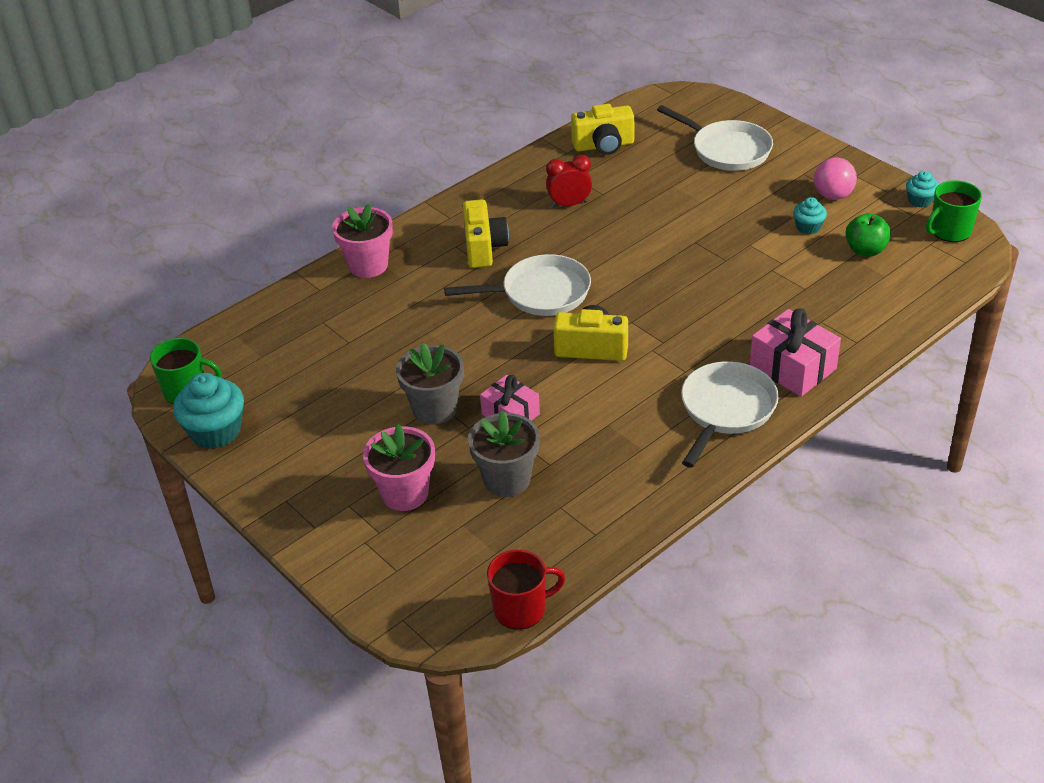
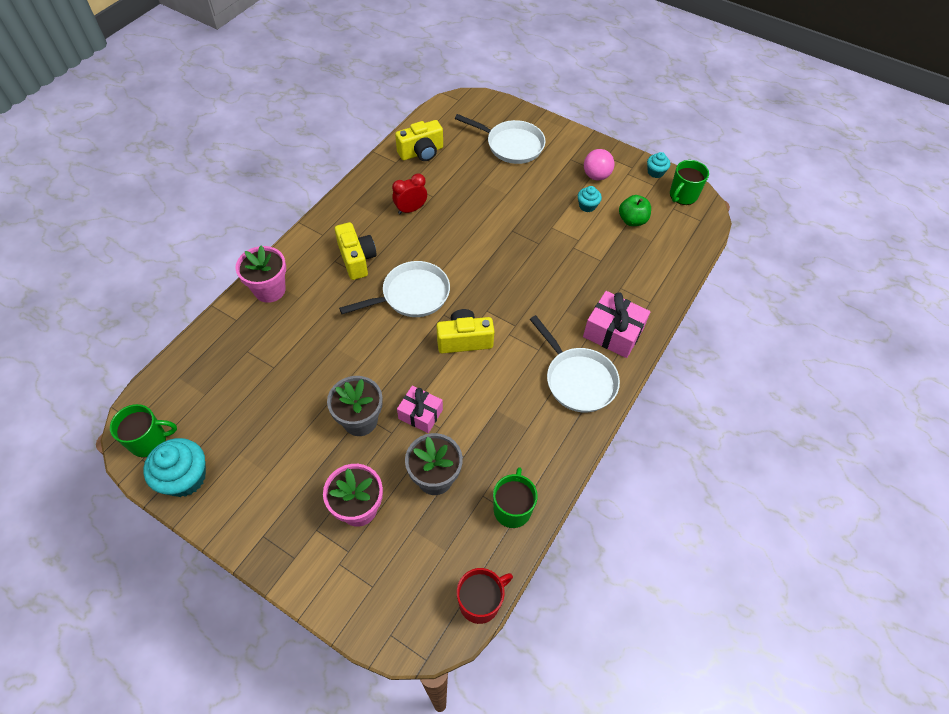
camera: 20 degrees left, 15 degrees up
(593, 526) = (512, 509): none -> green mug
(726, 410) = (577, 380): white pan -> white pan turned 135 degrees clockwise

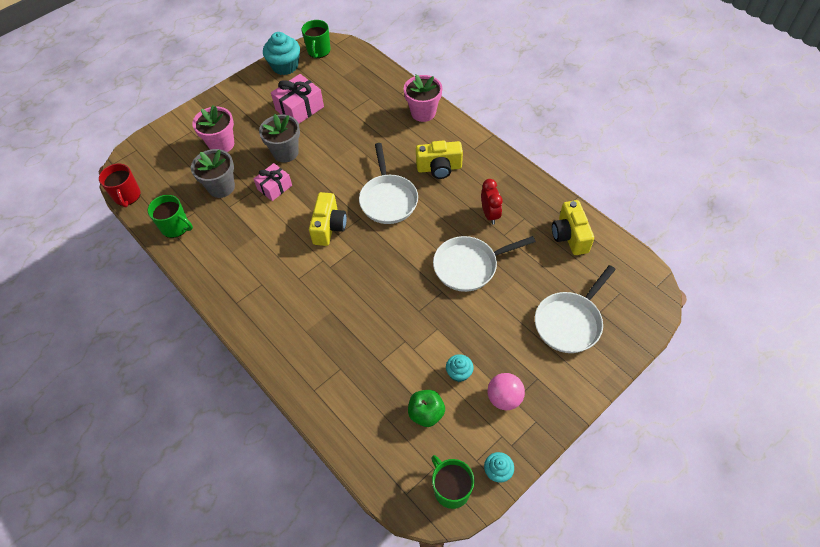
camera: 110 degrees right, 0 degrees up
(577, 380) = (257, 299): white pan -> white pan (469, 266)
(613, 332) = (292, 344): pink gift -> pink gift (299, 108)

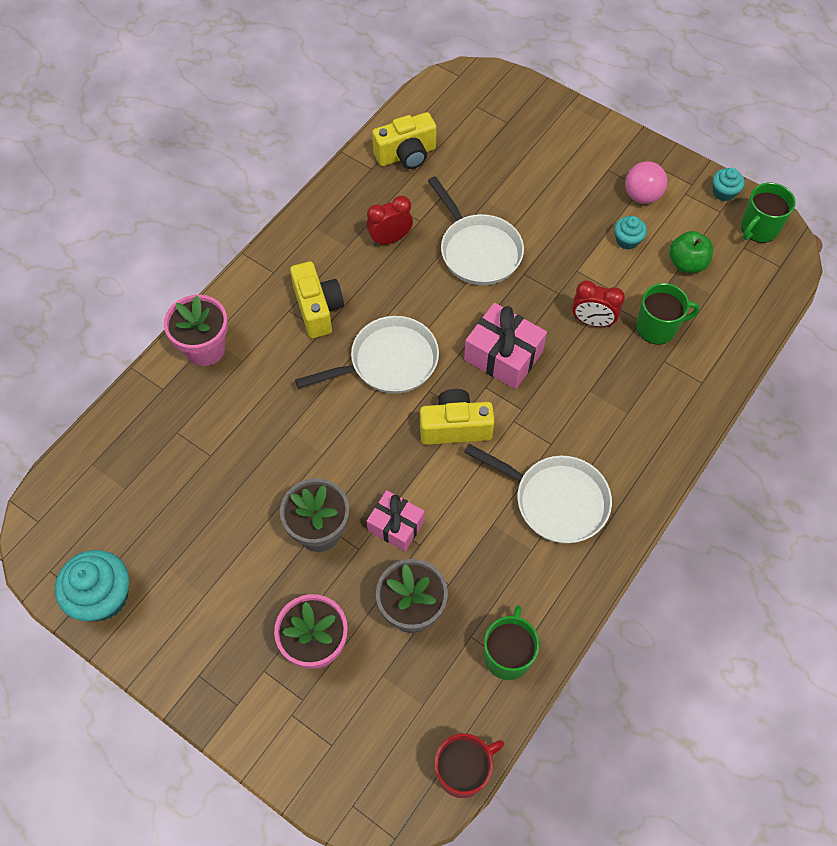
camera: 105 degrees left, 5 degrees up
(299, 108) = (213, 538): pink gift -> pink gift (503, 355)
(318, 51) = (58, 547): green mug -> green mug (657, 327)
(388, 327) = (592, 321): none -> red clock
(570, 322) = (529, 147): white pan -> white pan (555, 500)

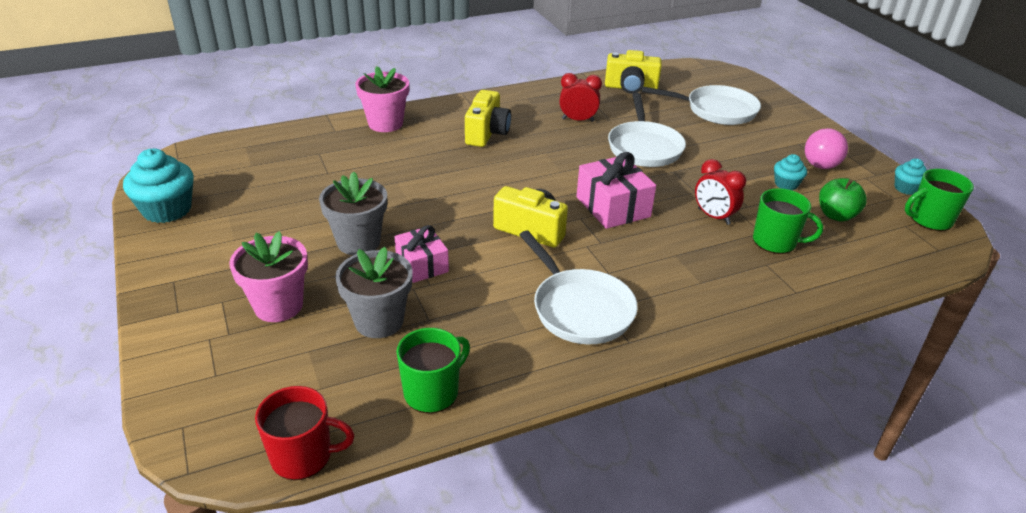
camera: 30 degrees right, 25 degrees down
(388, 362) = (512, 176): white pan -> white pan (716, 110)

